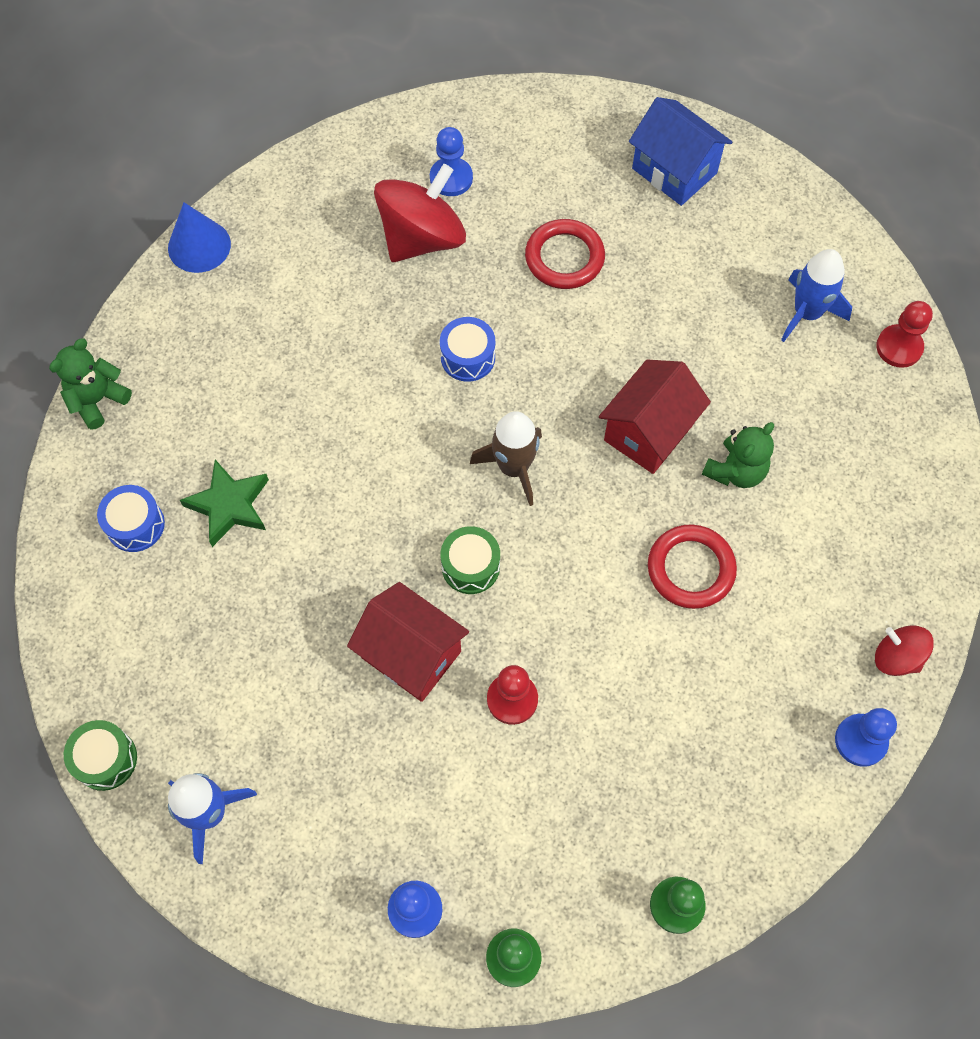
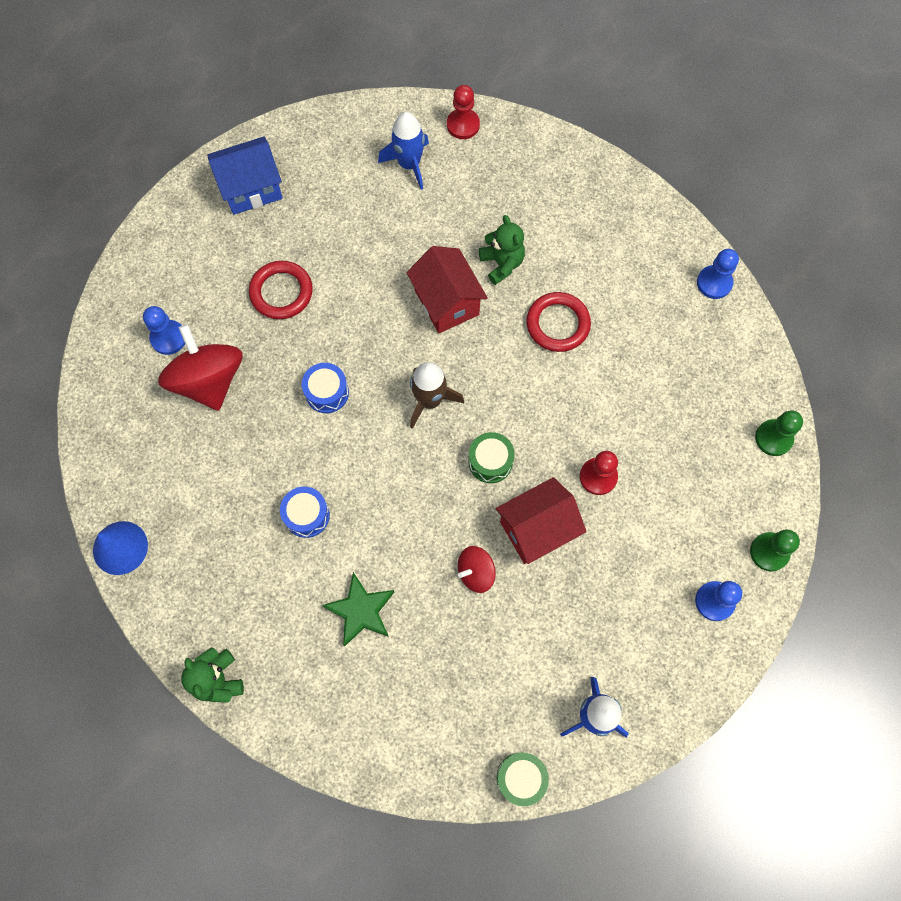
camera: 65 degrees left, 5 degrees up
(135, 525) = (342, 688): blue drum -> blue drum (307, 515)
(896, 657) = (670, 236): red spinning top -> red spinning top (476, 572)

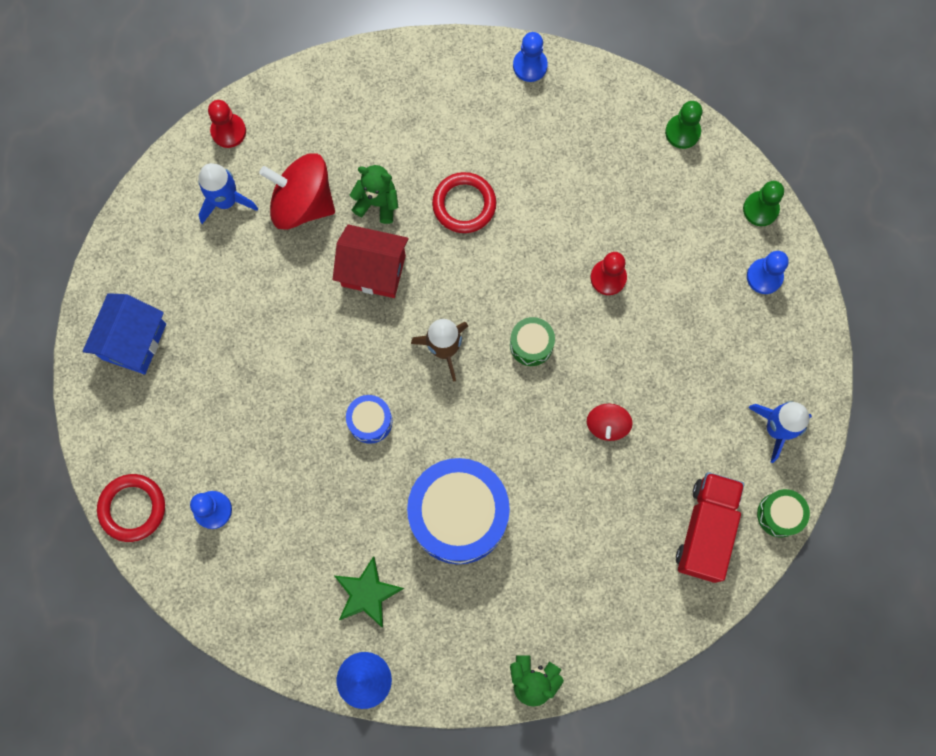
camera: 50 degrees left, 5 degrees up
(209, 380) = (279, 505): red spinning top -> red spinning top (302, 203)
(281, 292) = (251, 390): red ring -> red ring (132, 508)
(307, 515) = (458, 515): blue drum -> blue drum, size x2.17
(361, 611) = (567, 532): green star -> green star (367, 593)
(456, 724) = (706, 530): none -> red truck
(537, 529) = (611, 354): red house -> none

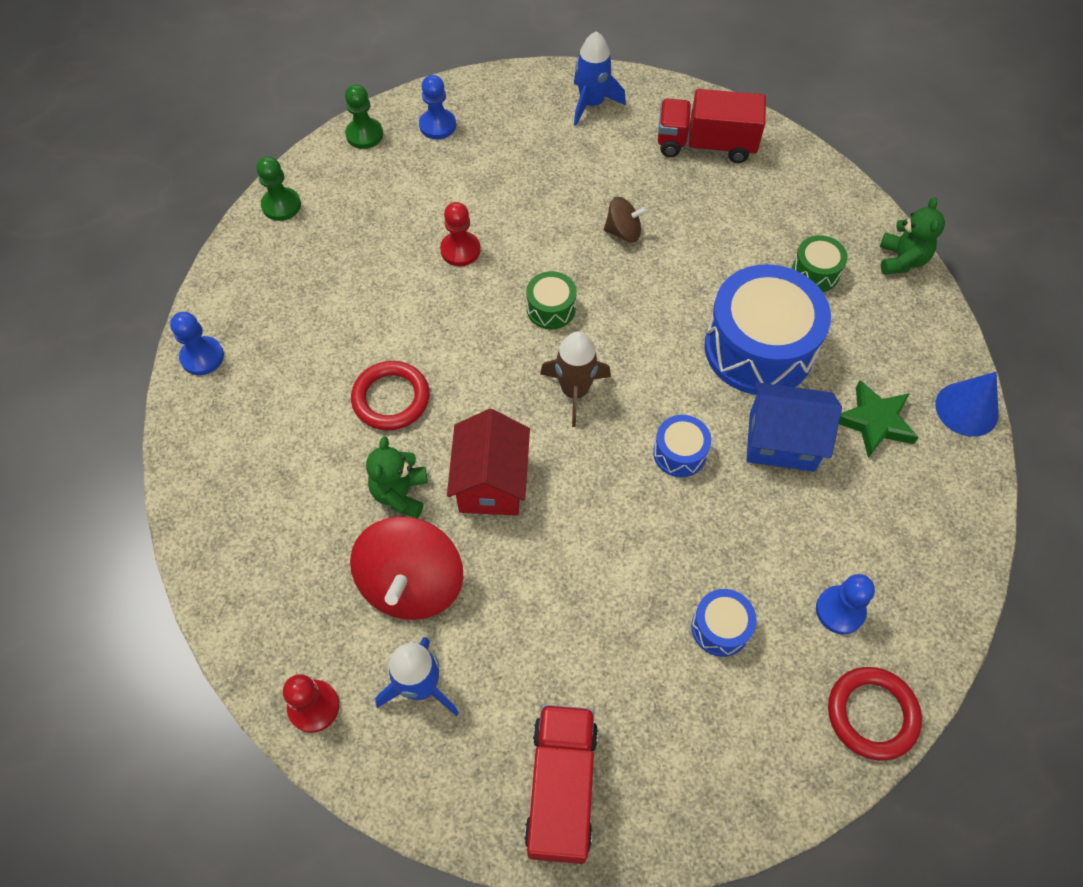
camera: 100 degrees left, 15 degrees down
(134, 341) = (647, 770): blue house -> blue house (781, 442)
(136, 283) = (561, 788): none -> red truck
(220, 416) = (720, 628): none -> blue drum
(607, 425) = (623, 232): red spinning top -> brown spinning top
(779, 514) = (674, 94): green drum -> green drum (815, 272)

